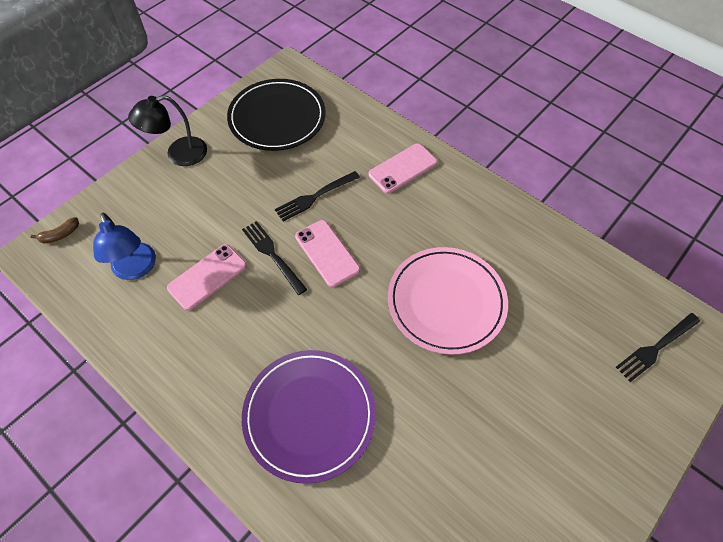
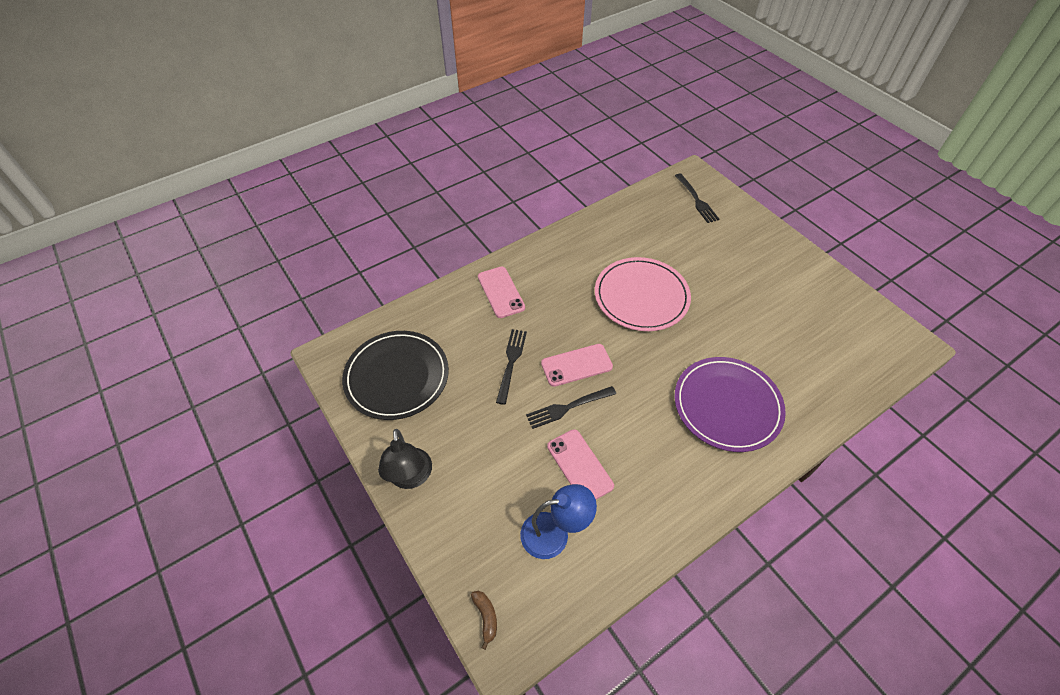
camera: 75 degrees left, 5 degrees down
(315, 197) = (511, 362): black fork -> black fork turned 150 degrees counterclockwise

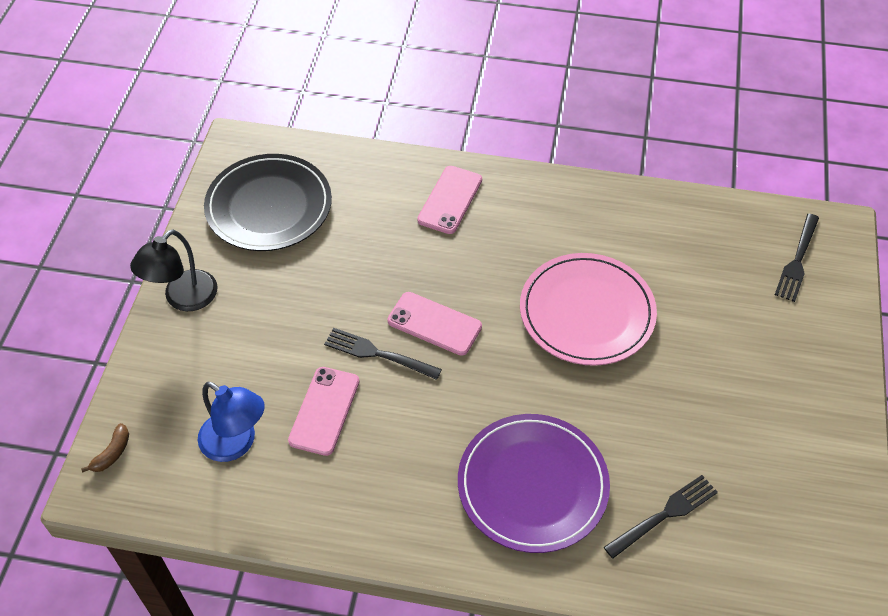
camera: 45 degrees right, 0 degrees up
(511, 362) = (378, 272): black fork -> black fork (664, 515)

